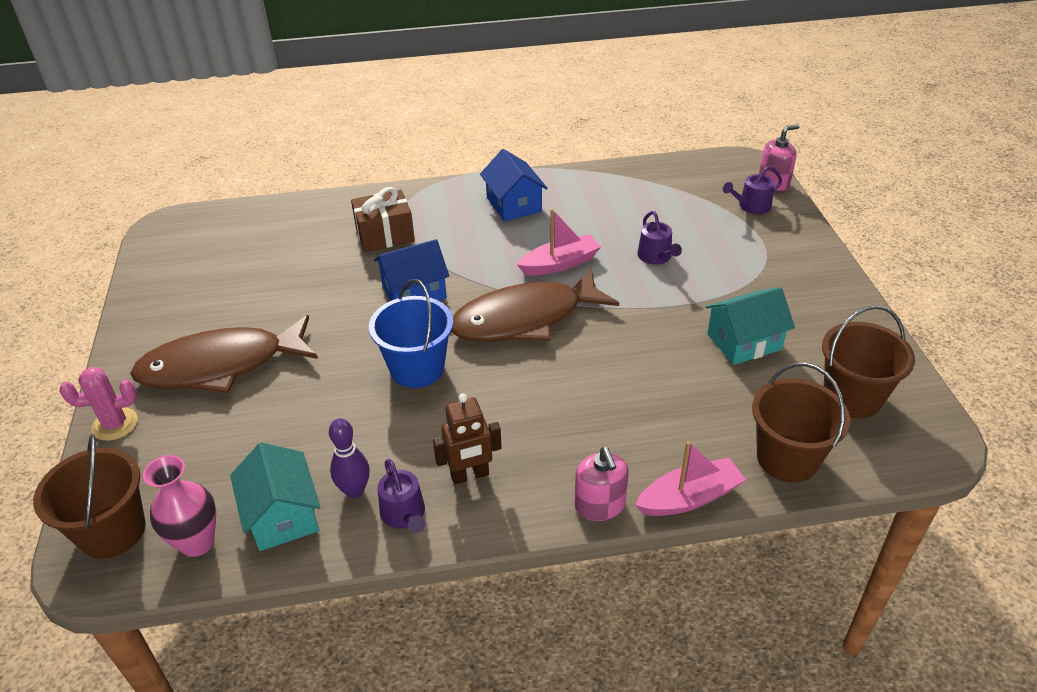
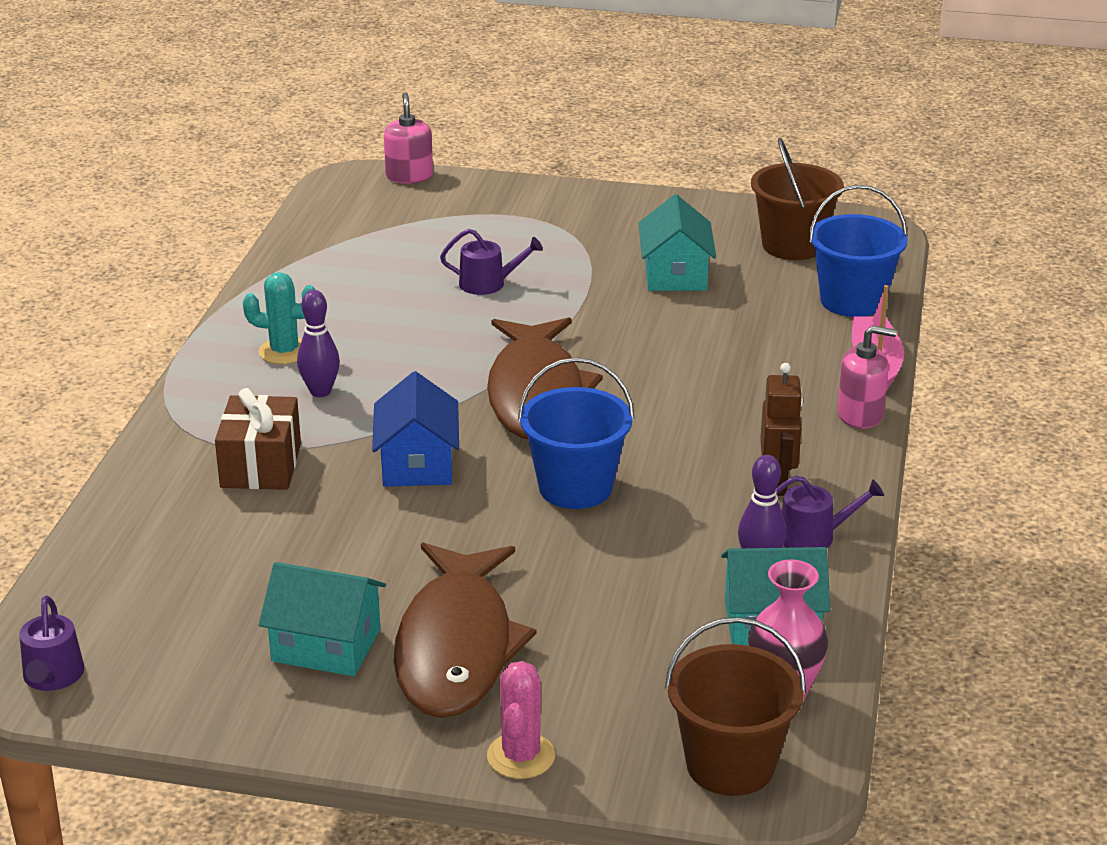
camera: 70 degrees left, 10 degrees down
(213, 314) = (326, 645): none -> turquoise house
(476, 231) = (320, 391): none -> purple bowling pin
(513, 204) = (284, 351): blue house -> turquoise cactus
(560, 264) = (447, 347): pink boat -> none
(751, 206) = (443, 202): purple watering can -> purple watering can (52, 677)
(787, 458) = (852, 301): brown bucket -> blue bucket

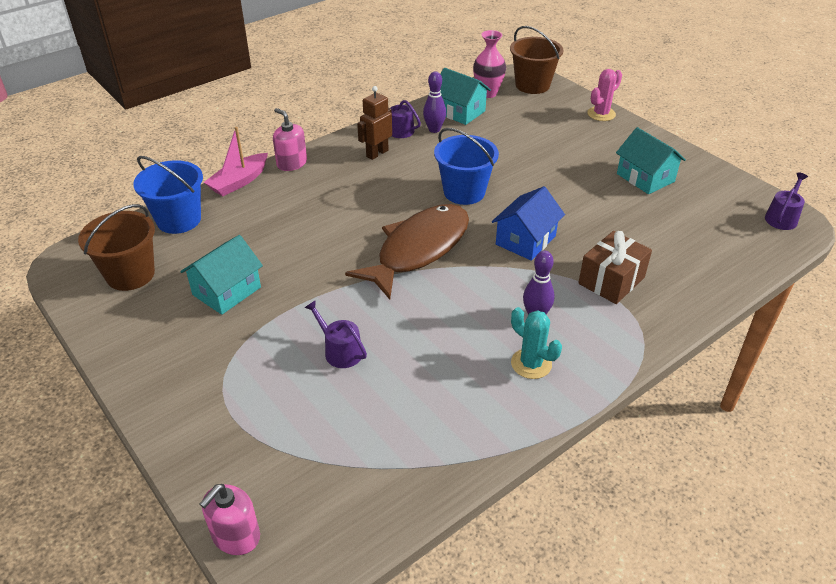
camera: 140 degrees left, 10 degrees up
(456, 647) = (590, 154): brown fish -> none

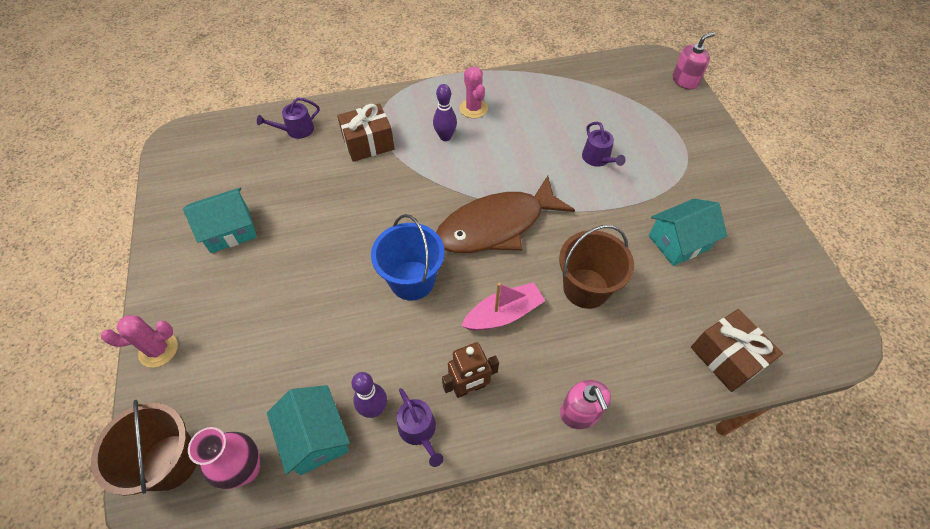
camera: 155 degrees left, 15 degrees up
(130, 274) = (771, 294): brown bucket -> brown bucket (586, 288)
(179, 220) = (726, 357): blue bucket -> brown gift
(239, 182) = (652, 401): pink boat -> pink boat (503, 314)
(525, 240) = (400, 201): blue house -> none
(531, 364) = (473, 108): turquoise cactus -> pink cactus
(645, 178) = (230, 230): turquoise house -> turquoise house turned 75 degrees clockwise
(782, 217) = (180, 147): purple watering can -> purple watering can (296, 130)

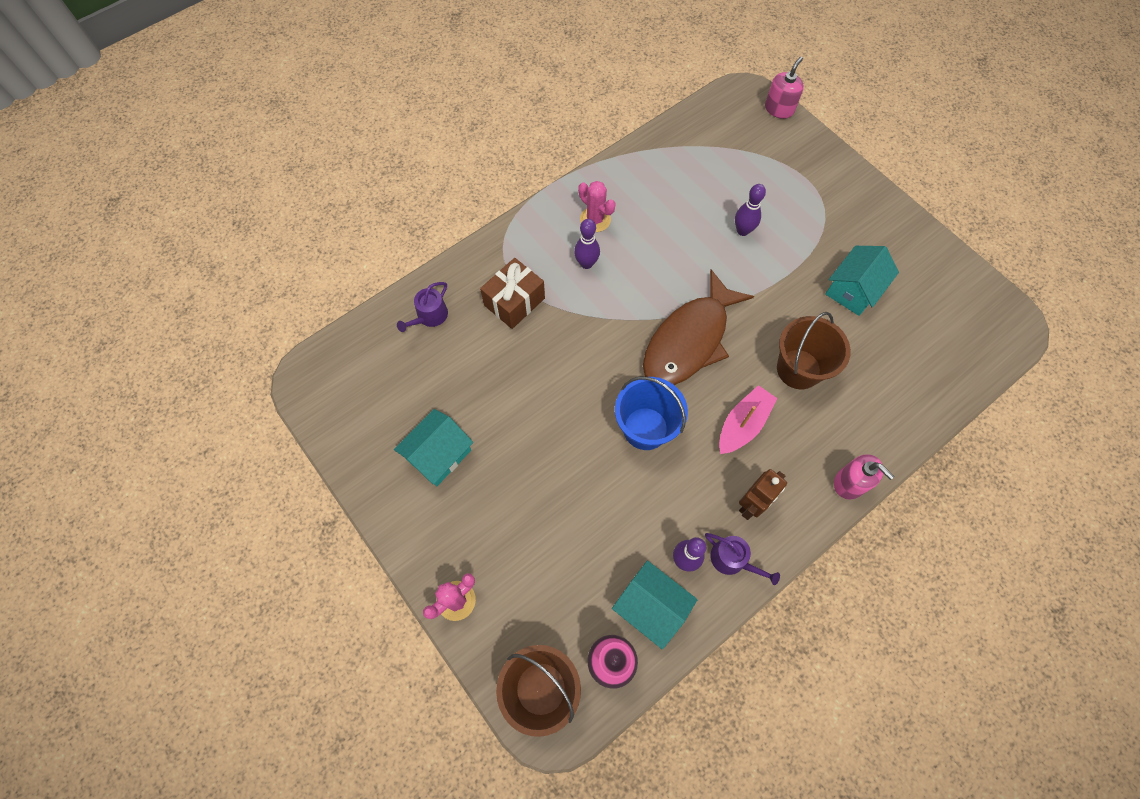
camera: 25 degrees left, 10 degrees up
(598, 159) = (742, 231): purple watering can -> purple bowling pin
(726, 357) = (938, 382): brown gift -> none

